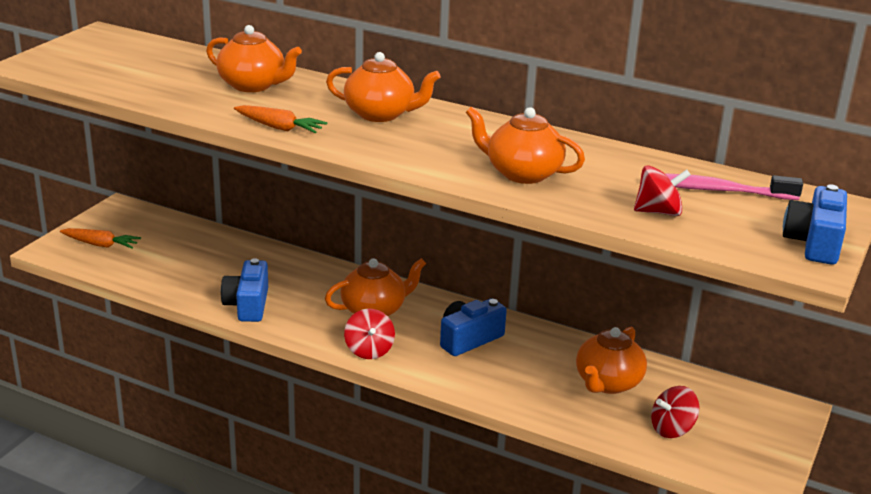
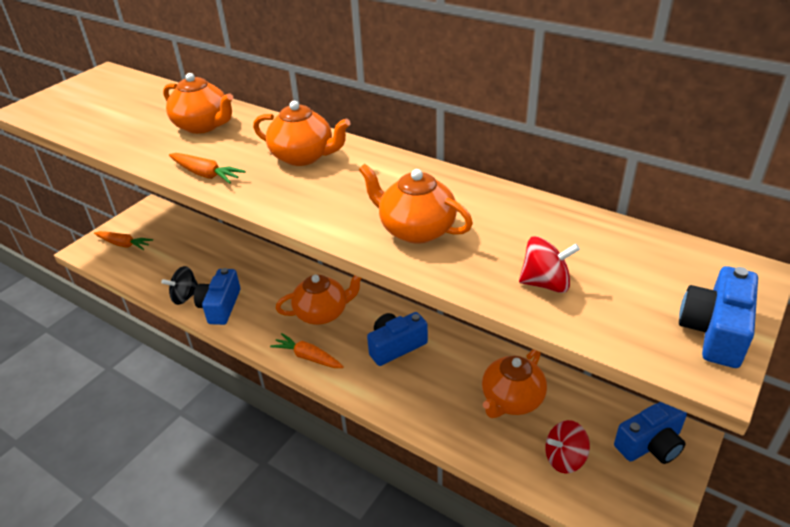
camera: 10 degrees right, 10 degrees up
(200, 296) = (185, 296): none -> black spinning top
(369, 350) = (308, 357): red spinning top -> orange carrot
(715, 190) = (612, 252): pink toothbrush -> none
(758, 415) = (650, 444): none -> blue camera

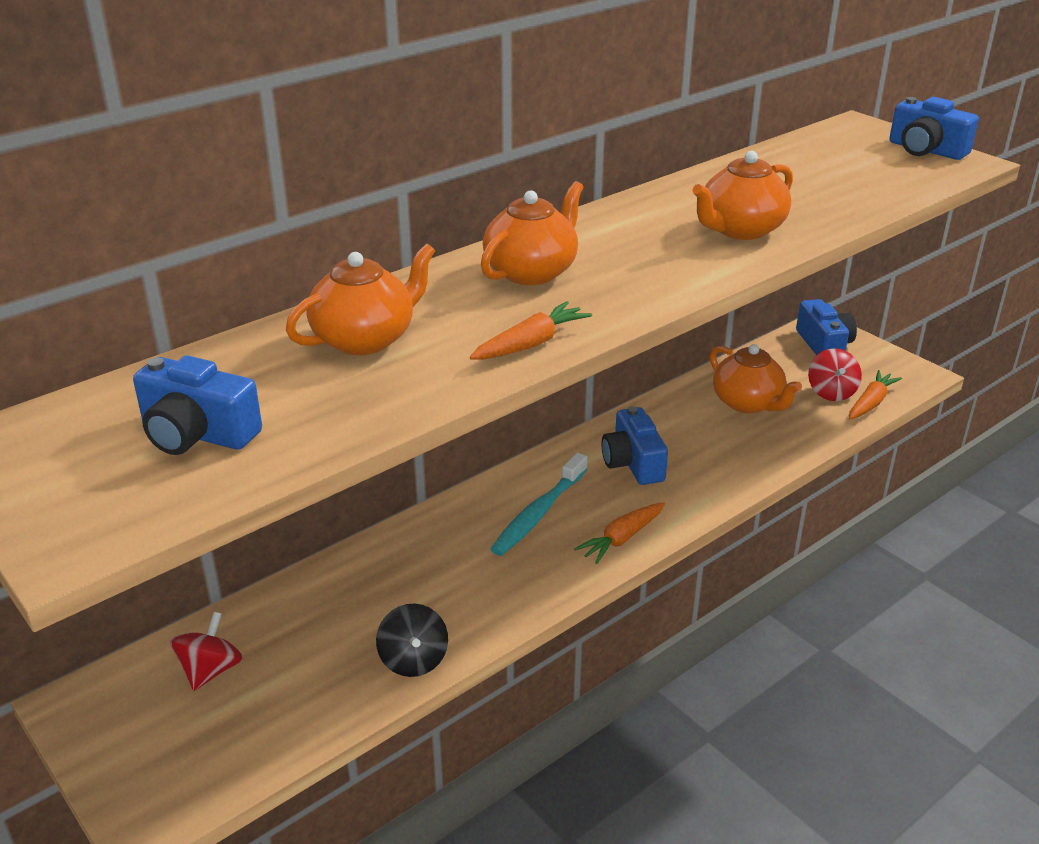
camera: 75 degrees left, 5 degrees down
(124, 244) = (181, 748): orange carrot -> orange carrot (871, 403)
(220, 306) = (464, 618): blue camera -> blue camera (197, 434)
(322, 313) = (538, 513): orange teapot -> turquoise toothbrush
(545, 283) = (851, 191): red spinning top -> red spinning top (210, 670)

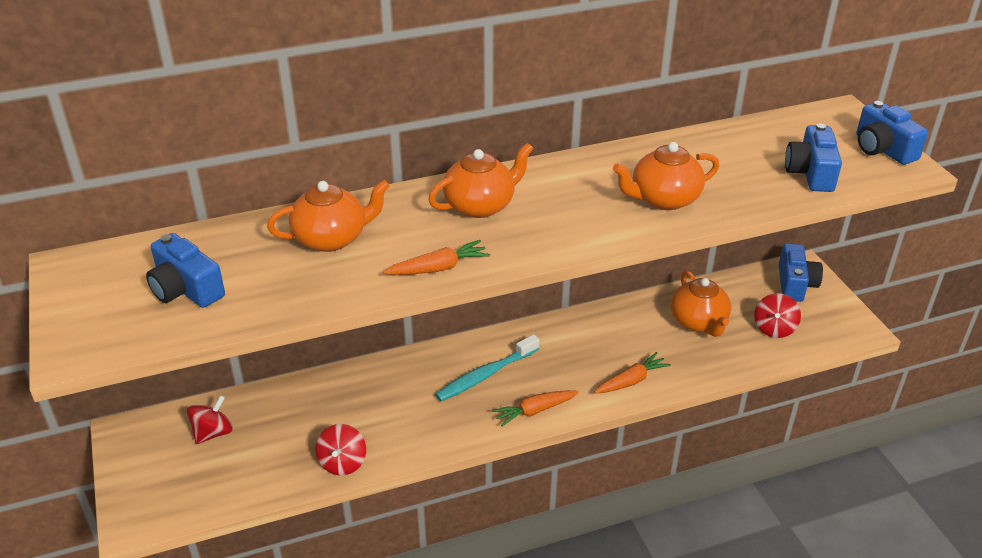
camera: 20 degrees right, 5 degrees up
(413, 660) = (342, 462): black spinning top -> red spinning top
(633, 463) = (578, 351): blue camera -> blue camera (810, 173)
(871, 403) = (802, 346): orange carrot -> orange carrot (631, 381)

